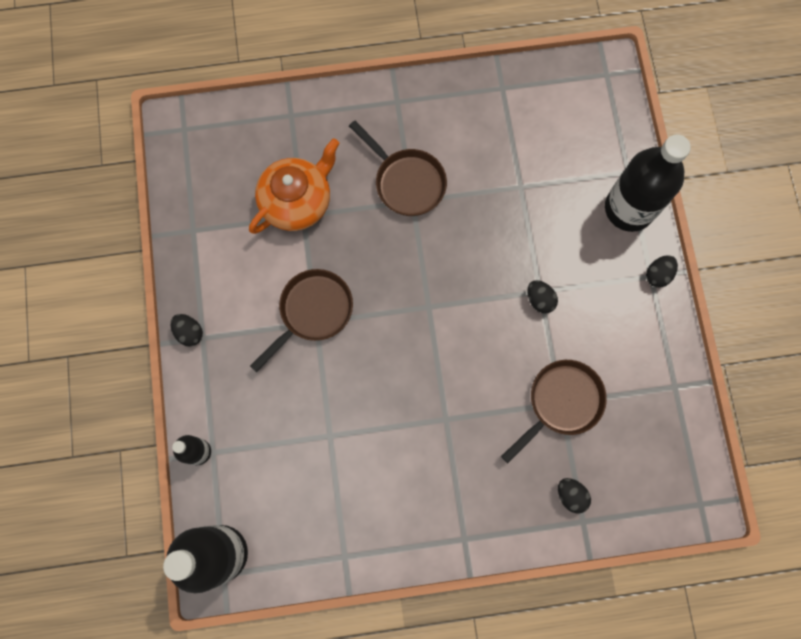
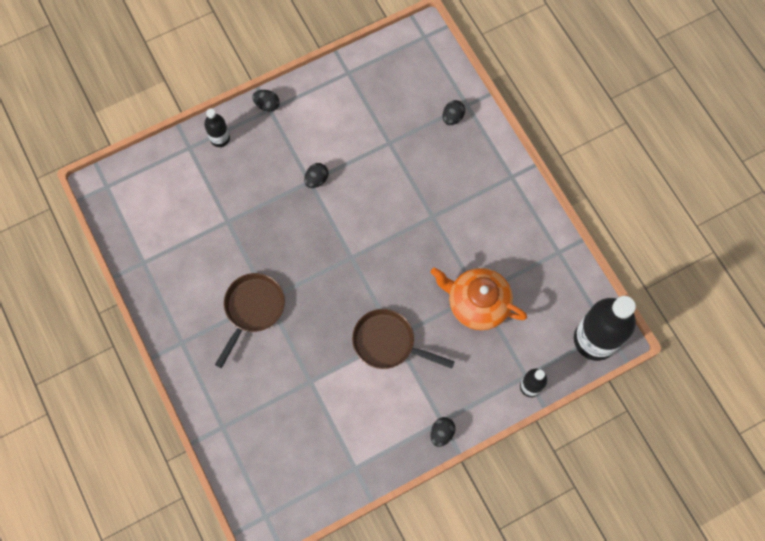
camera: 110 degrees left, 5 degrees down
(297, 201) = (299, 391): orange teapot -> orange teapot (477, 303)
(561, 403) = (389, 142): brown pan -> none
(629, 208) = (220, 138): black bottle -> black bottle, size x0.49

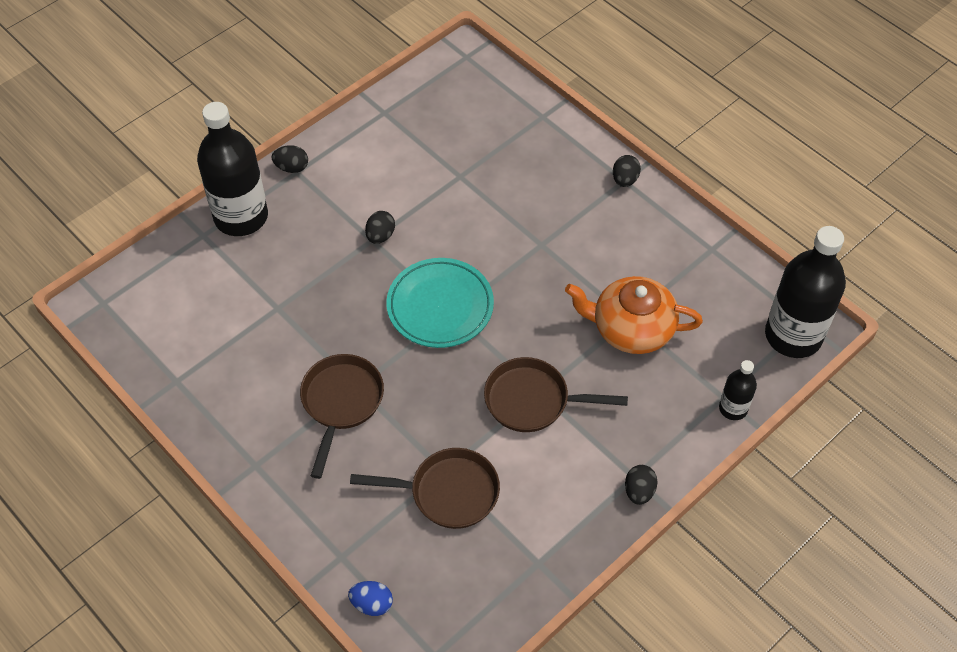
camera: 15 degrees left, 15 degrees down
(220, 138) = (241, 217): black bottle -> black bottle, size x2.06
(234, 467) = (372, 604): none -> blue egg
(308, 398) = (448, 492): none -> brown pan
(343, 249) = (440, 306): none -> turquoise plate
(452, 117) = (529, 133): black egg -> black egg (625, 180)

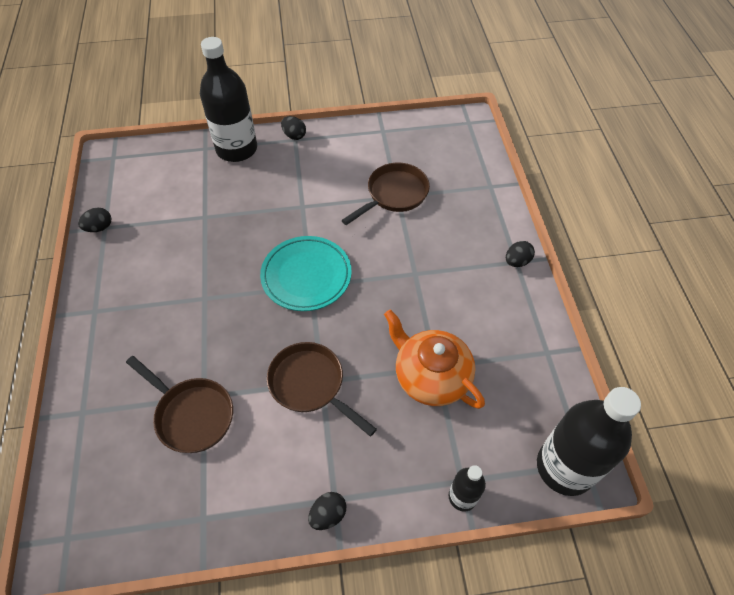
camera: 35 degrees right, 0 degrees up
(341, 403) = (183, 303): brown pan -> brown pan (394, 194)
(372, 604) = (67, 463): blue egg -> none
(380, 236) = (310, 207): black egg -> black egg (99, 228)

